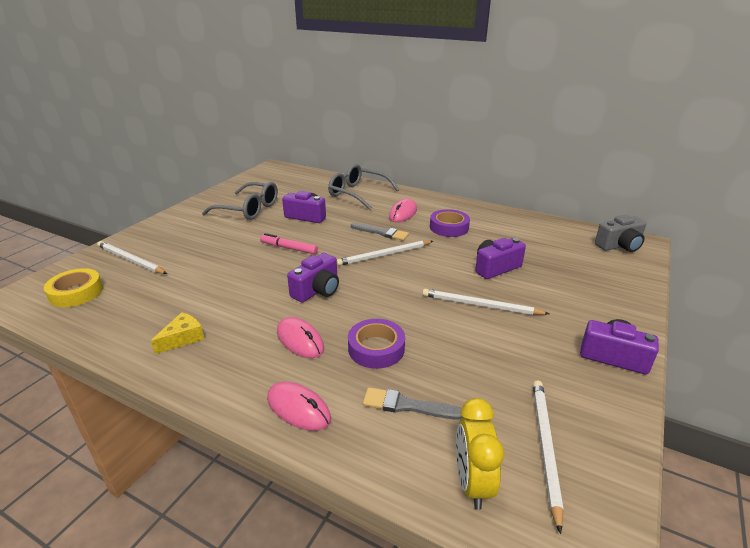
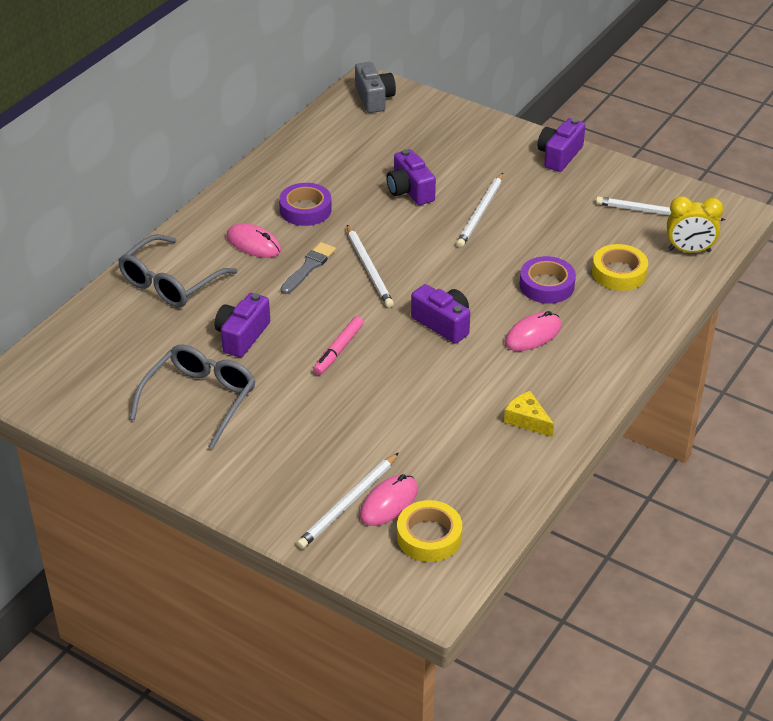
camera: 85 degrees left, 10 degrees up
(298, 408) = (624, 333): pink mouse -> pink mouse (389, 503)
(407, 405) = (619, 273): grey brush -> yellow tape

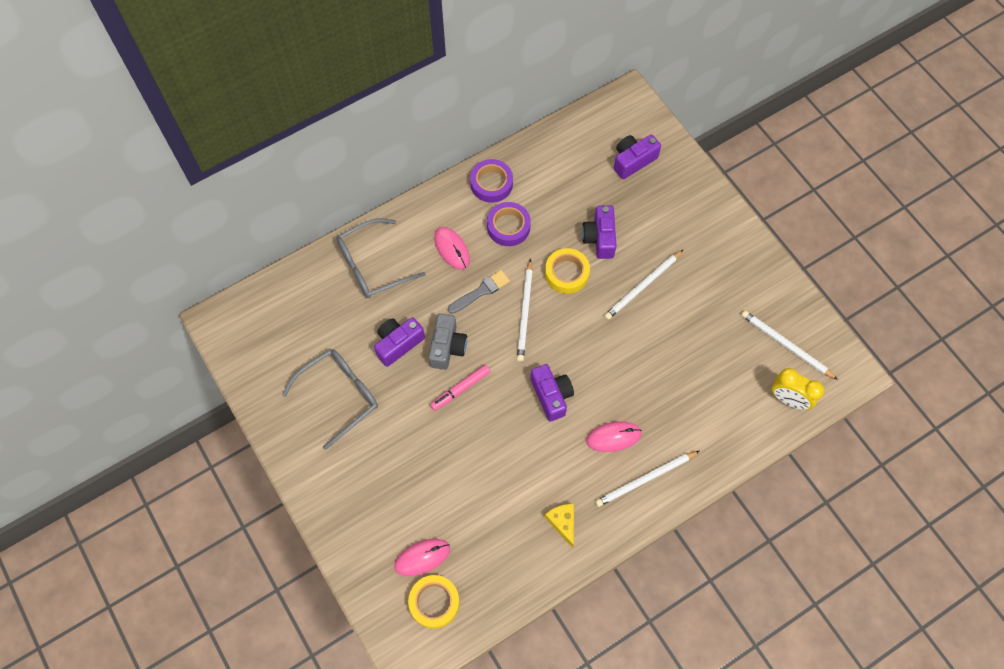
camera: 25 degrees right, 25 degrees up
(348, 503) = (394, 544): white pencil -> white pencil (645, 479)
(374, 98) = (625, 118): grey camera -> grey camera (447, 347)
(546, 285) = (652, 389): purple tape -> purple tape (491, 184)
(559, 156) = (741, 246): purple camera -> purple camera (633, 161)
(619, 273) = (717, 400): yellow tape -> yellow tape (566, 273)

